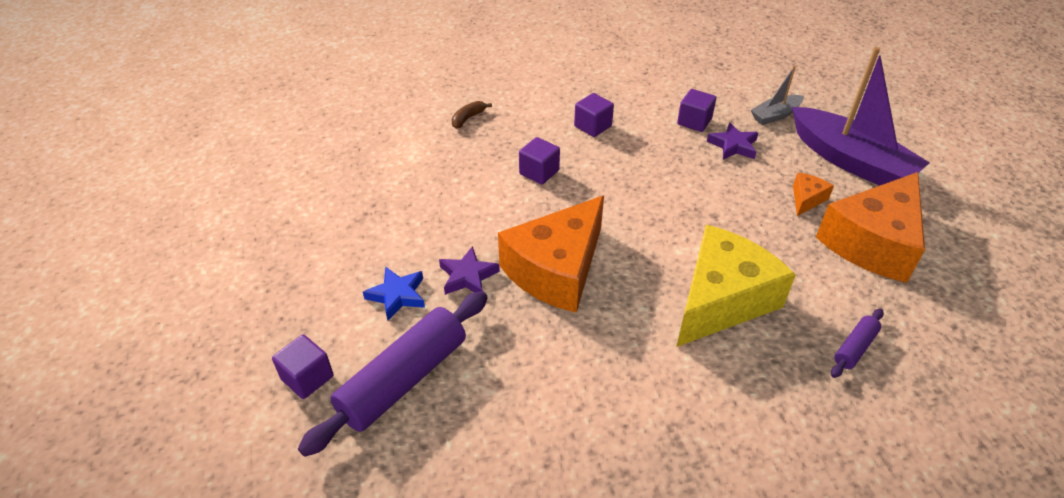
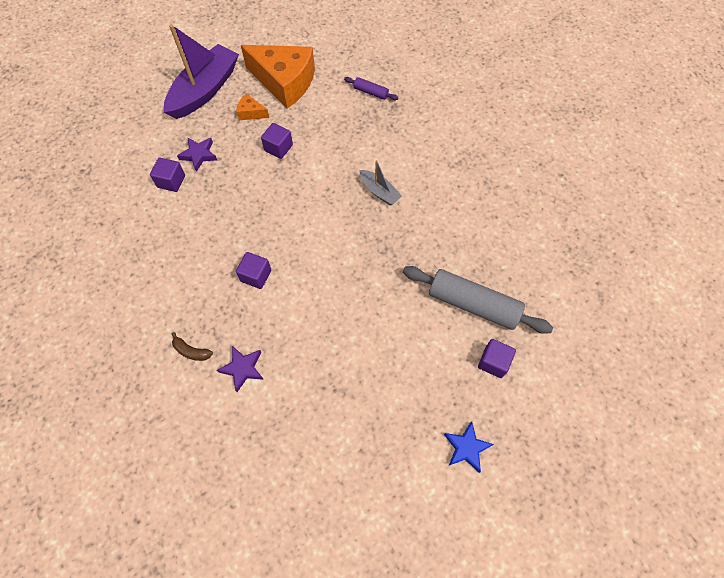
camera: 105 degrees left, 20 degrees up
(397, 295) = (409, 333): blue star -> blue star (466, 448)
(403, 379) = (473, 304): purple rolling pin -> grey rolling pin
(468, 276) = (378, 294): purple star -> purple star (243, 368)
(556, 270) = (356, 241): orange cheese -> none
(592, 126) = (188, 250): purple cube -> purple cube (278, 148)
(721, 299) = (354, 151): yellow cheese -> none
(775, 115) = (155, 132): grey boat -> grey boat (379, 191)

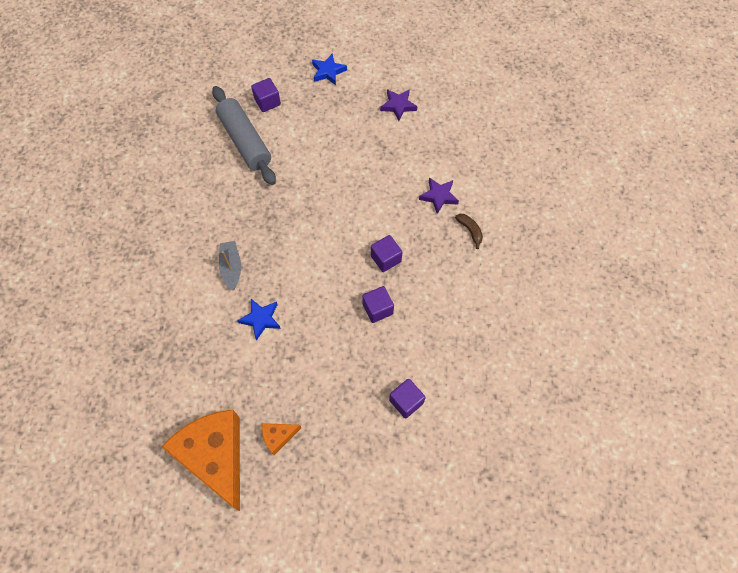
camera: 145 degrees left, 0 degrees up
(199, 155) = (362, 417): purple star -> purple star (398, 106)
(205, 90) = (305, 506): purple boat -> none
(251, 113) = (278, 437): orange cheese -> orange cheese turned 105 degrees clockwise
(278, 148) = (282, 373): purple cube -> purple cube (377, 309)
(324, 171) = (261, 319): none -> blue star
(371, 92) = (144, 380): purple rolling pin -> none

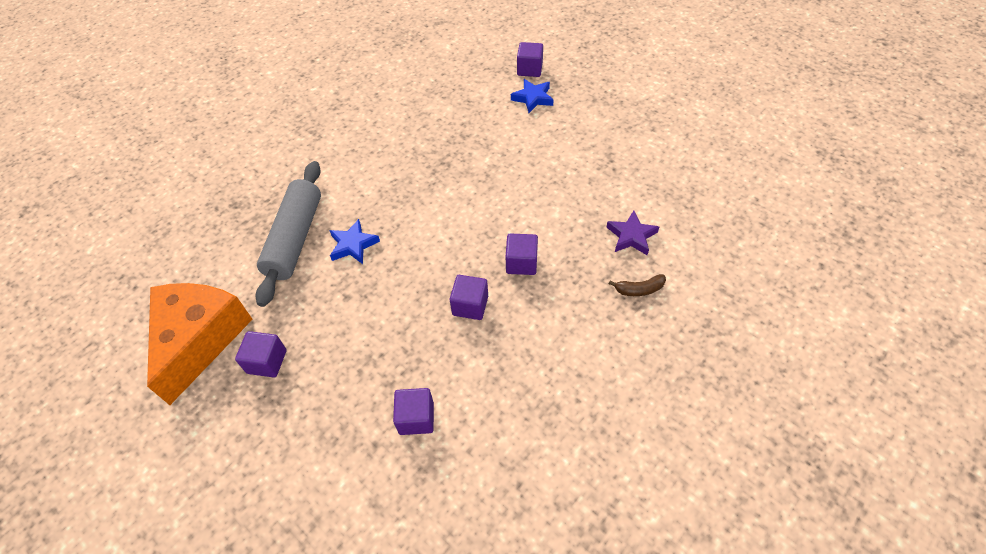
camera: 40 degrees right, 10 degrees down
(231, 268) = (370, 186): grey boat -> none
(245, 141) = (480, 91): grey rolling pin -> grey rolling pin (295, 239)
(278, 437) = (267, 361): orange cheese -> purple cube
(328, 71) = (611, 71): blue star -> blue star (533, 98)
(398, 106) = (658, 131): purple star -> none
(470, 231) = (639, 289): brown banana -> brown banana turned 75 degrees clockwise

